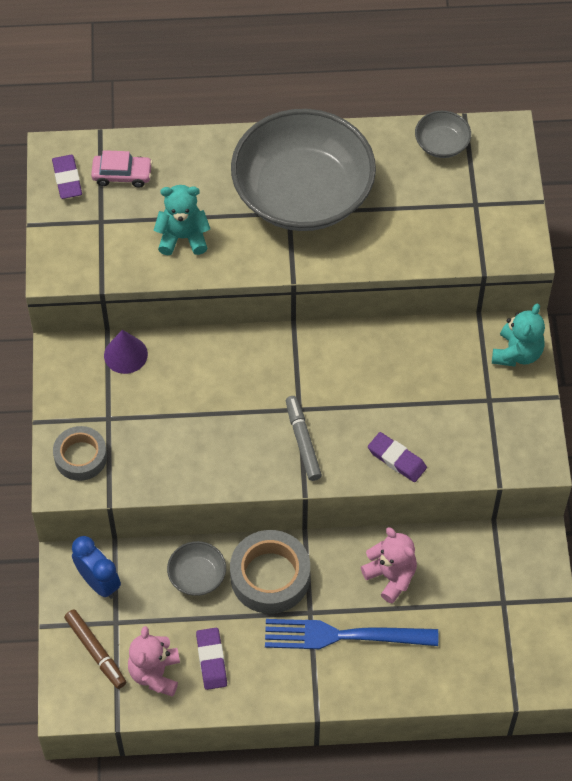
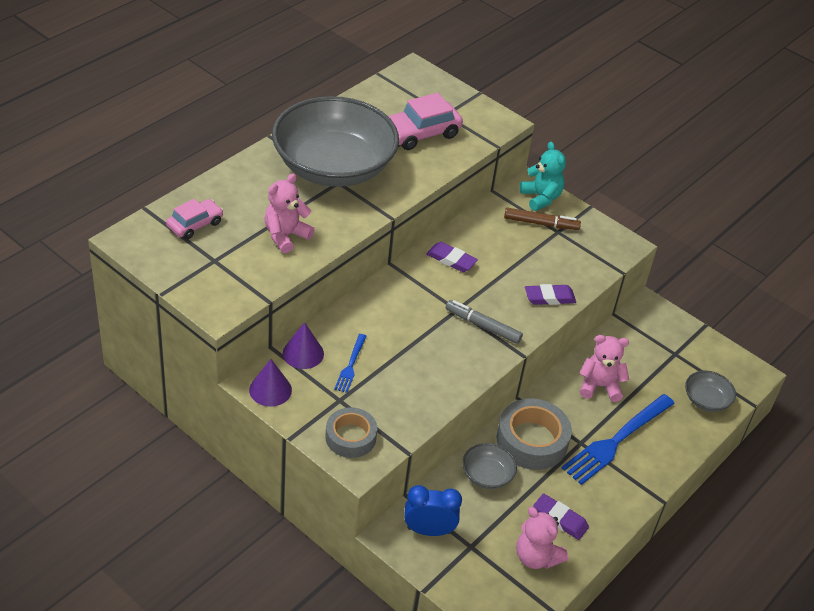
camera: 50 degrees left, 15 degrees down
(65, 368) = (270, 390): none -> purple cone
(67, 179) = (156, 250): purple eraser -> purple eraser (451, 260)
(96, 651) = (481, 576): brown marker -> brown marker (541, 223)
(150, 394) = (350, 365): none -> blue fork
(183, 237) = (286, 236): turquoise teddy bear -> pink teddy bear
(425, 210) = (420, 133): none -> pink car
(441, 144) = (384, 95): grey bowl -> grey bowl (706, 400)

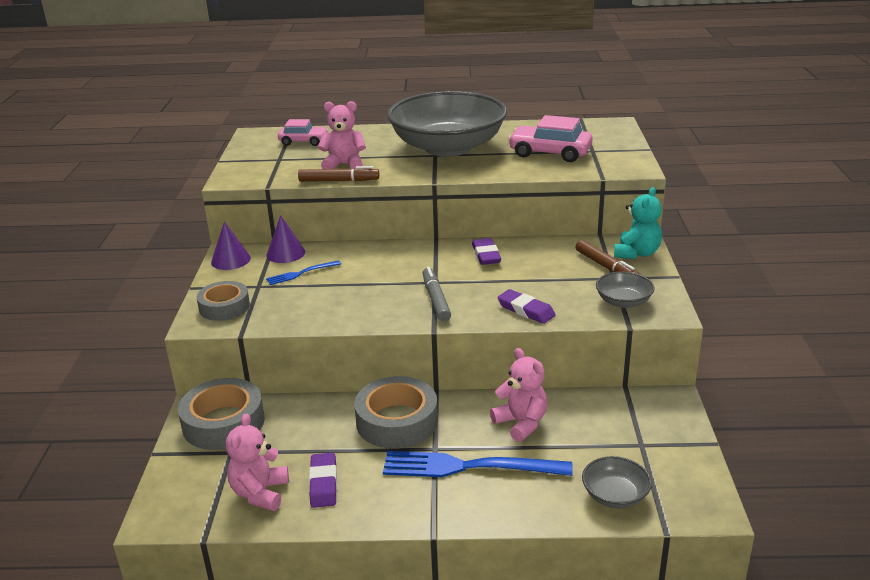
camera: 55 degrees right, 15 degrees down
(315, 258) = (339, 181): none -> brown marker
(429, 530) = (223, 422): blue clock -> grey tape
(487, 475) = (323, 419): grey bowl -> grey bowl (623, 301)

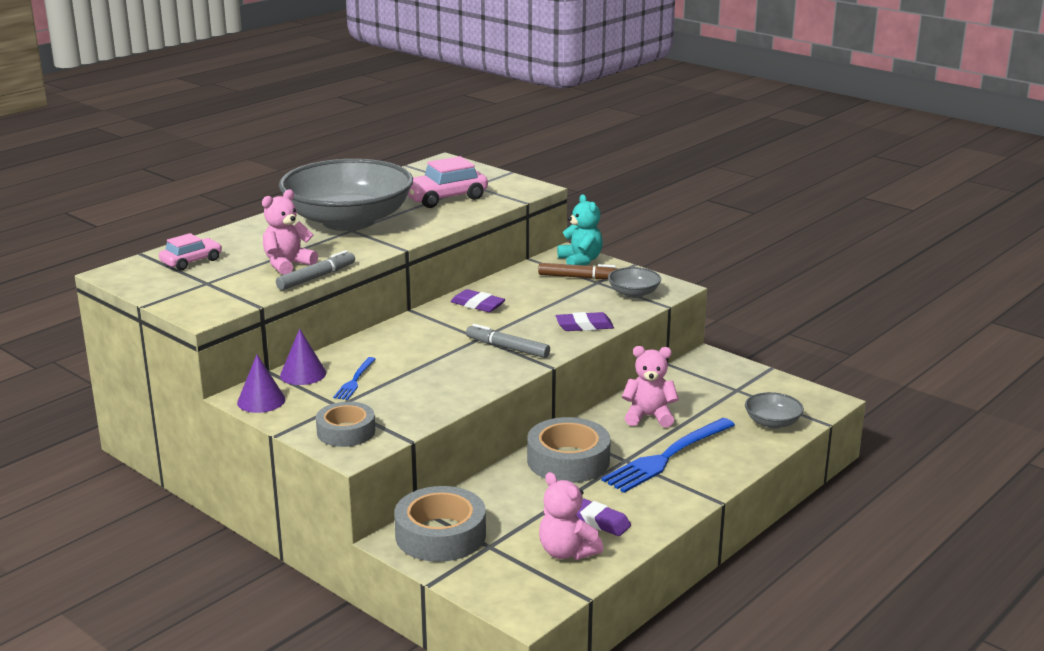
camera: 50 degrees left, 5 degrees down
(339, 181) = (316, 277): brown marker -> grey marker

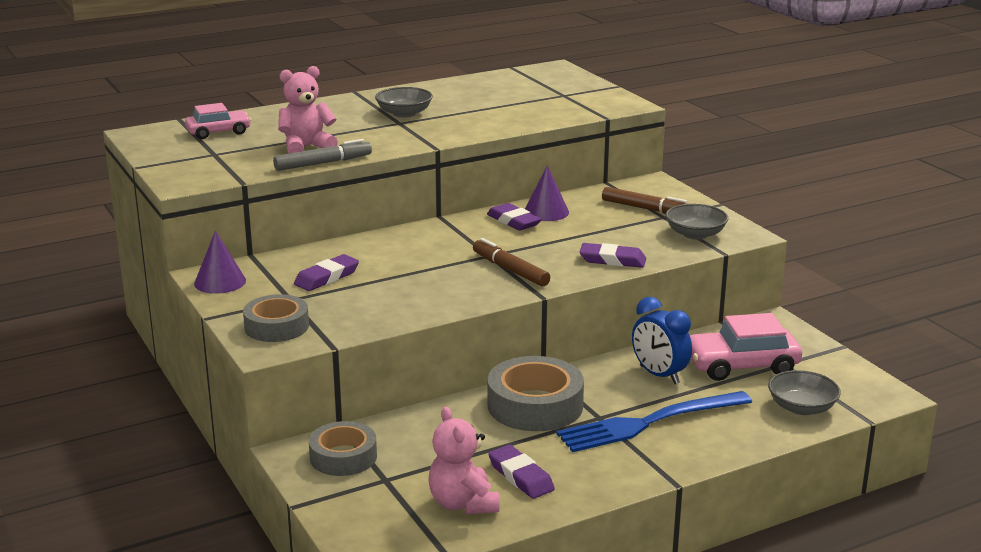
camera: 20 degrees right, 0 degrees up
(303, 374) = (281, 262): purple cone -> purple cone (546, 212)
(348, 221) = (404, 113): grey bowl -> grey bowl, size x0.40
(355, 380) = (326, 277): blue fork -> purple eraser
(440, 535) = (343, 457): grey tape -> grey tape, size x0.66
(444, 198) = (523, 103): pink car -> pink car (741, 365)
(507, 348) = (510, 270): grey marker -> brown marker
(580, 261) = (661, 192): turquoise teddy bear -> none
(649, 417) = (659, 375): pink teddy bear -> blue clock

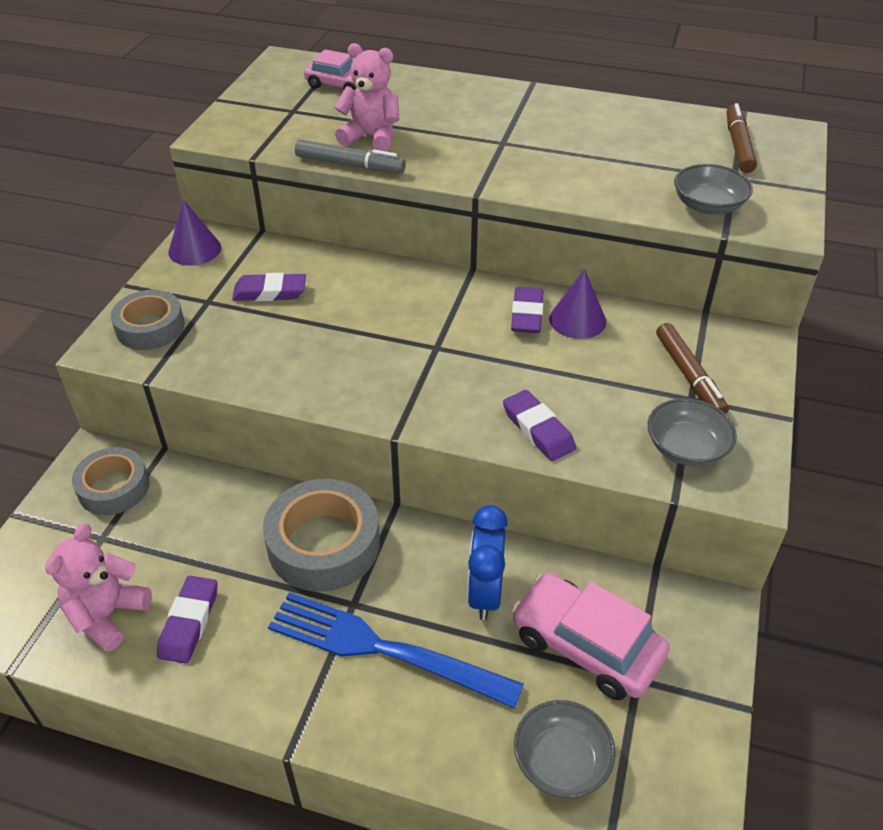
camera: 45 degrees right, 20 degrees up
(404, 113) = (527, 132): grey bowl -> grey bowl (708, 206)
(510, 270) = (423, 379): brown marker -> brown marker (738, 145)

